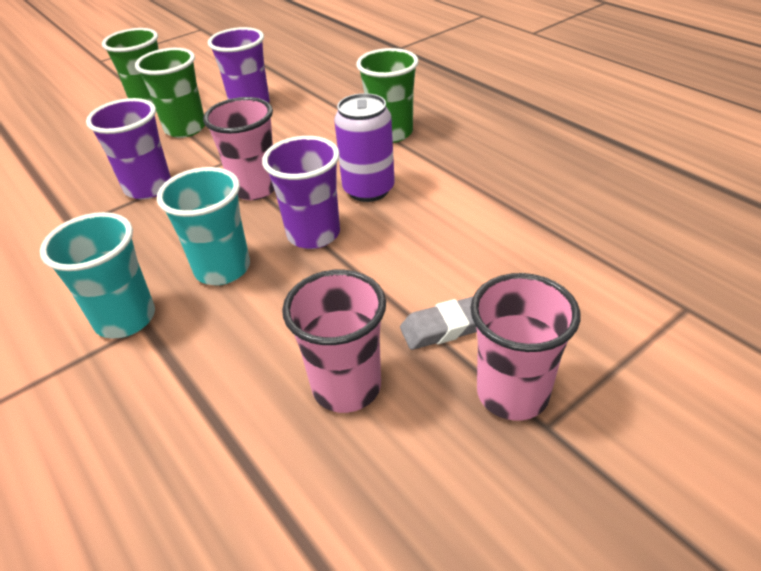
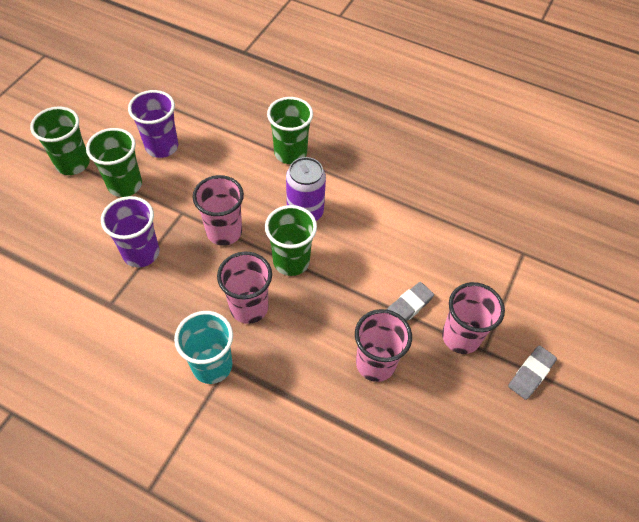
camera: 30 degrees left, 15 degrees up
(222, 269) = (249, 307): turquoise cup -> pink cup
(313, 234) = (291, 261): purple cup -> green cup
(623, 495) = (531, 374): none -> grey eraser

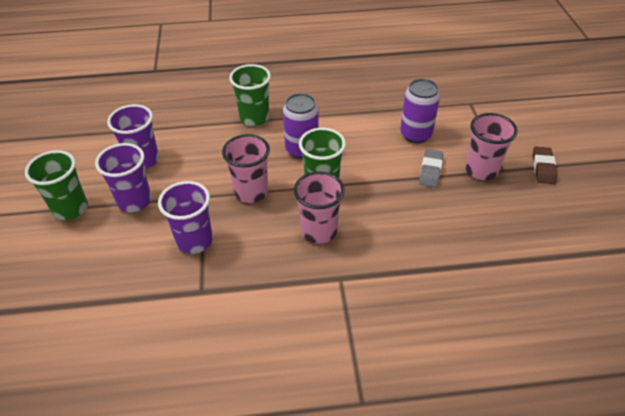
camera: 30 degrees left, 10 degrees down
(125, 185) = (135, 201): green cup -> purple cup
(212, 365) = (328, 285): turquoise cup -> none
(375, 363) = (443, 216): pink cup -> none
(430, 257) = (416, 134): none -> purple can
(531, 374) = (543, 168): grey eraser -> brown eraser

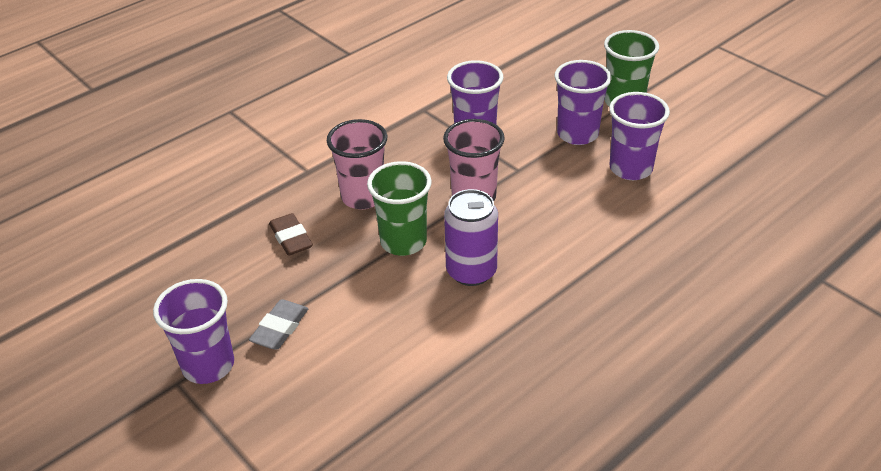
camera: 145 degrees right, 5 degrees down
(254, 118) = (581, 281): green cup -> none
(416, 134) = (335, 377): purple can -> none
(430, 171) = (280, 328): grey eraser -> grey eraser turned 45 degrees clockwise
(481, 170) = (208, 365): pink cup -> purple cup
(543, 168) = (114, 417): brown eraser -> brown eraser (291, 238)

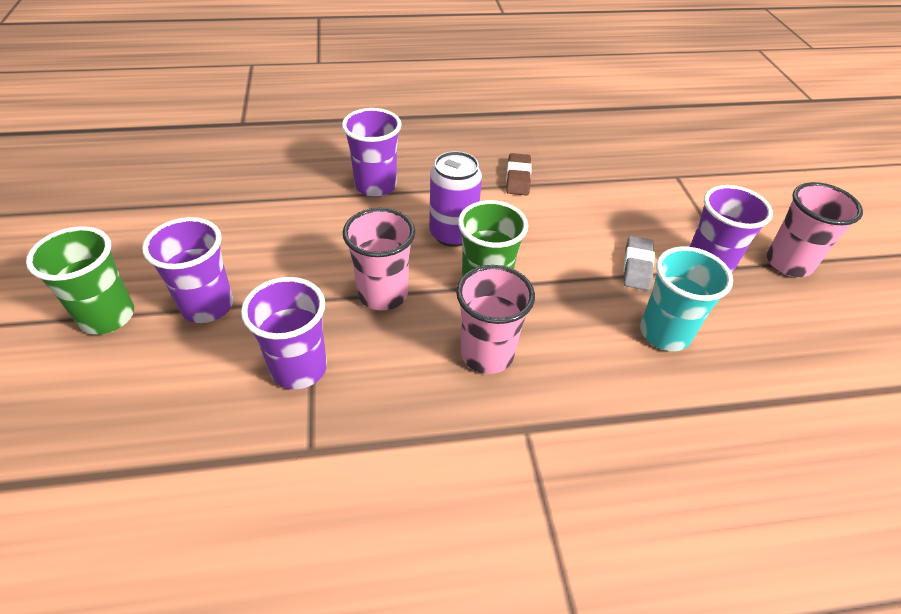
camera: 150 degrees left, 5 degrees up
(117, 418) = (788, 263): none -> pink cup
(233, 276) = (664, 333): none -> turquoise cup
(280, 328) = (637, 266): grey eraser -> grey eraser turned 45 degrees counterclockwise
(291, 238) = (589, 345): brown eraser -> brown eraser (518, 178)
(630, 168) = (222, 246): purple cup -> purple cup (375, 186)

